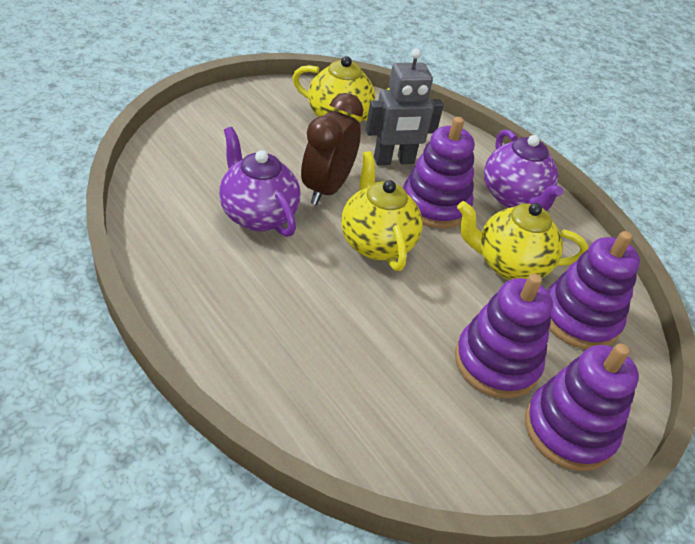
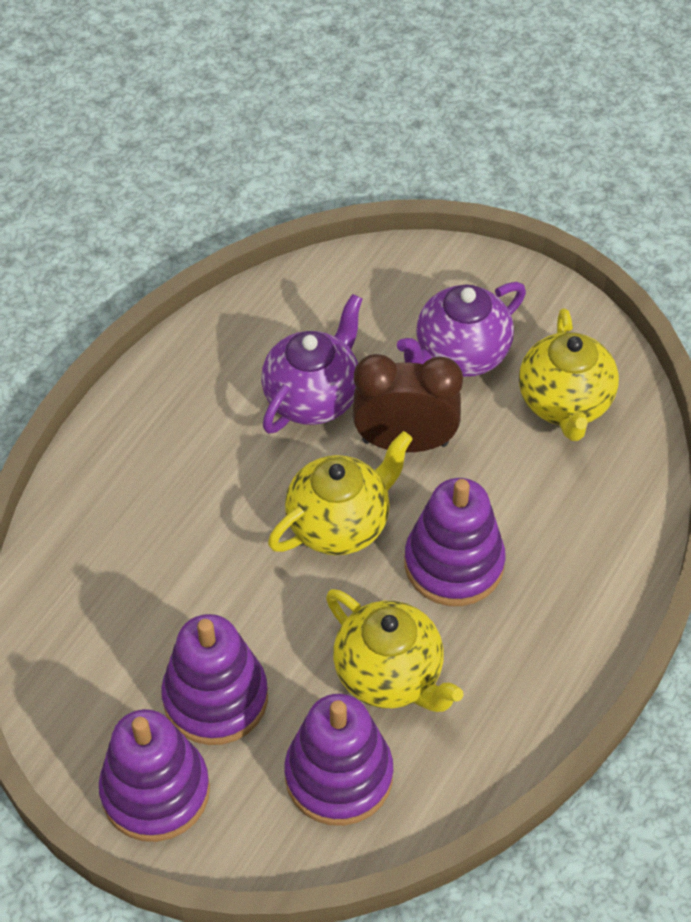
camera: 75 degrees right, 10 degrees up
(394, 161) = (515, 492): grey robot -> none
(509, 265) = (390, 675): yellow teapot -> yellow teapot turned 150 degrees clockwise
(513, 197) = (537, 651): purple teapot -> purple teapot (460, 355)

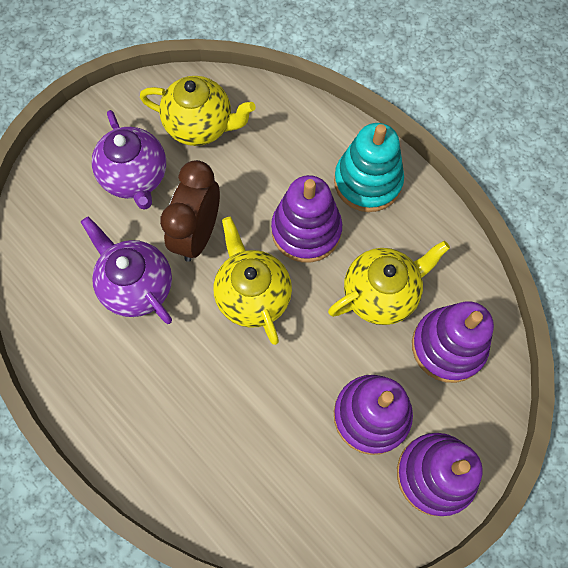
camera: 75 degrees left, 15 degrees up
(558, 623) = (367, 182): none -> turquoise stacking toy

